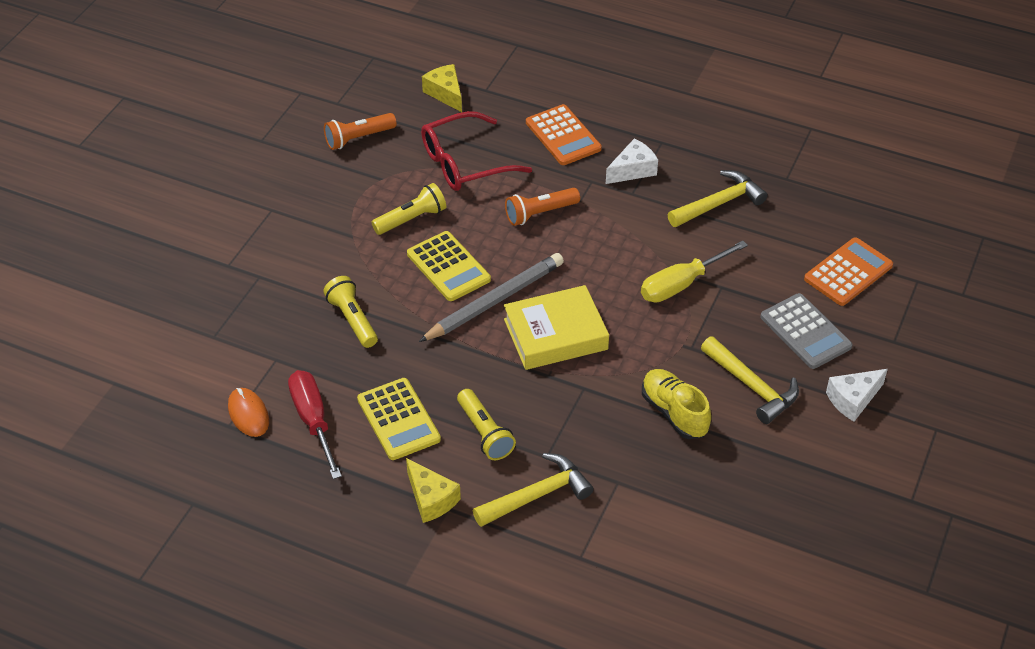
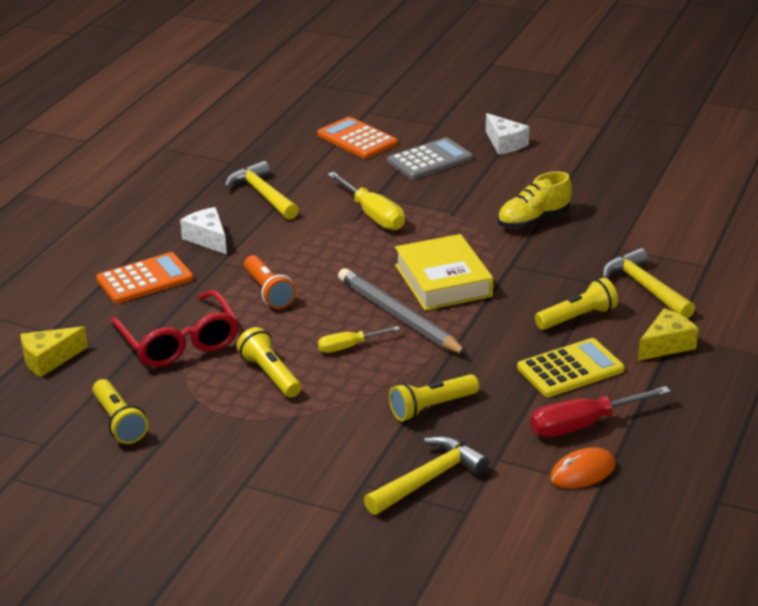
camera: 90 degrees left, 15 degrees down
(358, 138) = (119, 422): orange flashlight -> yellow flashlight
(448, 267) = (348, 347): yellow calculator -> yellow screwdriver
(752, 386) = (497, 185): yellow hammer -> yellow hammer (429, 479)

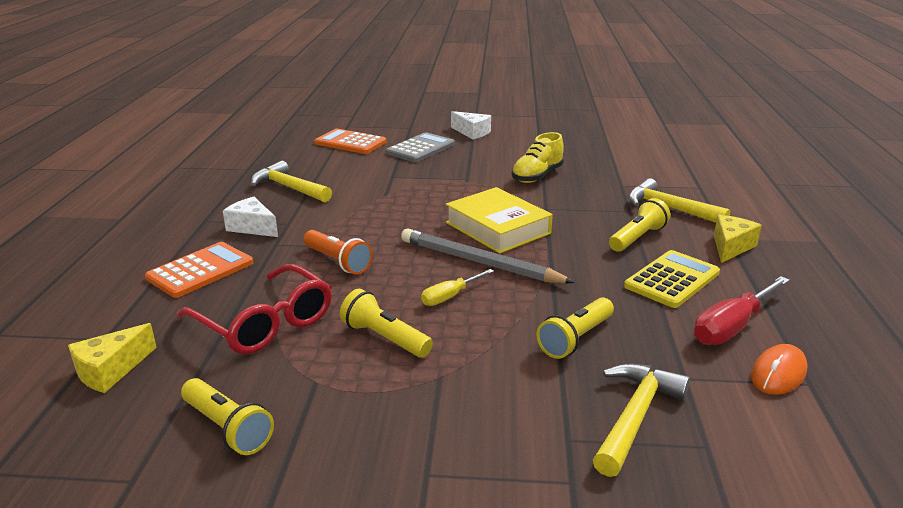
camera: 20 degrees left, 5 degrees down
(373, 215) = (400, 190): yellow screwdriver -> none

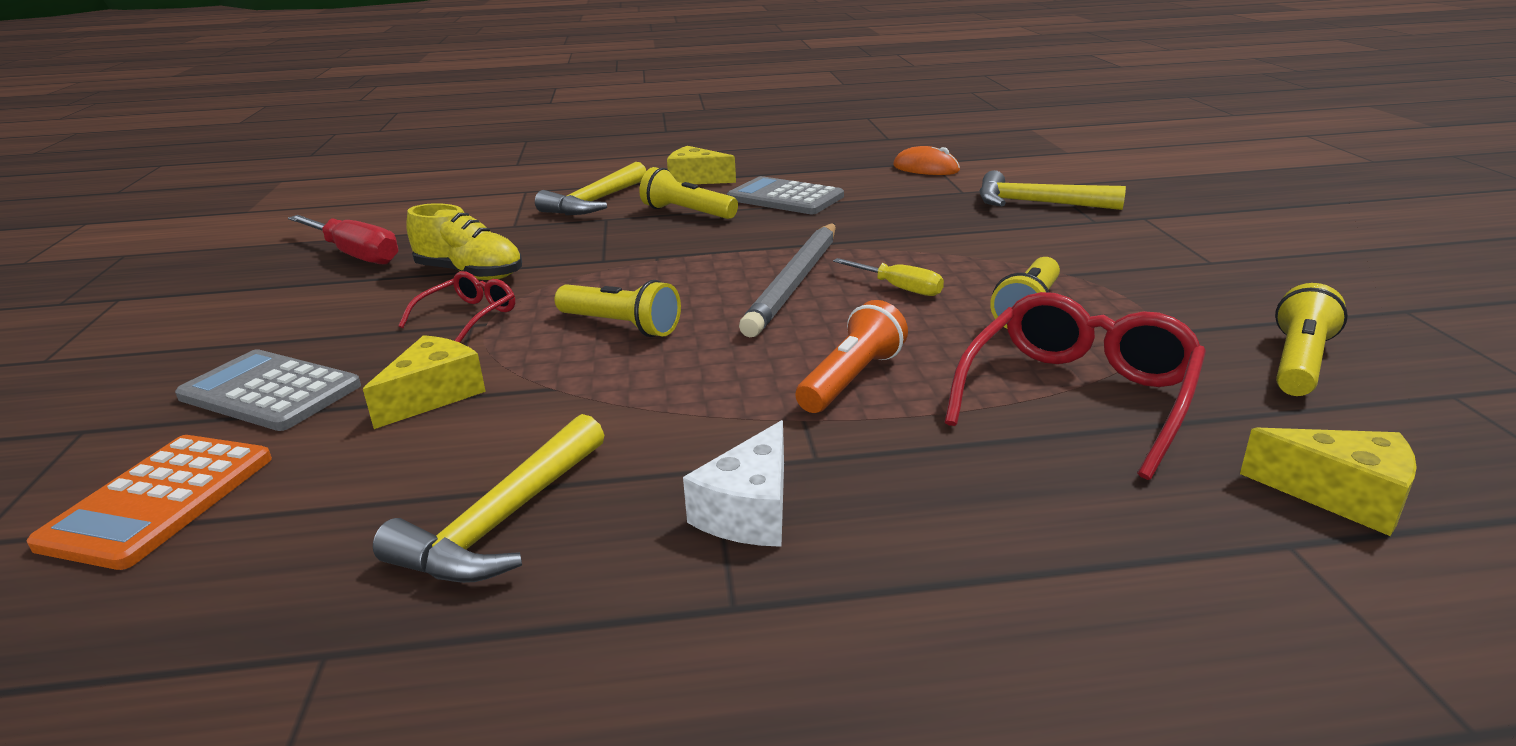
camera: 100 degrees left, 0 degrees up
(200, 270) = (977, 517): orange calculator -> none
(395, 174) = (434, 395): none -> yellow cheese
(472, 132) = (188, 349): white cheese -> none
(476, 177) = (468, 317): none -> red glasses
(497, 228) = (680, 282): yellow book -> none
(575, 339) = (937, 227): yellow flashlight -> yellow flashlight (621, 326)
(672, 280) = (785, 198): yellow calculator -> grey calculator
(731, 327) = (864, 179): red screwdriver -> red screwdriver (356, 255)

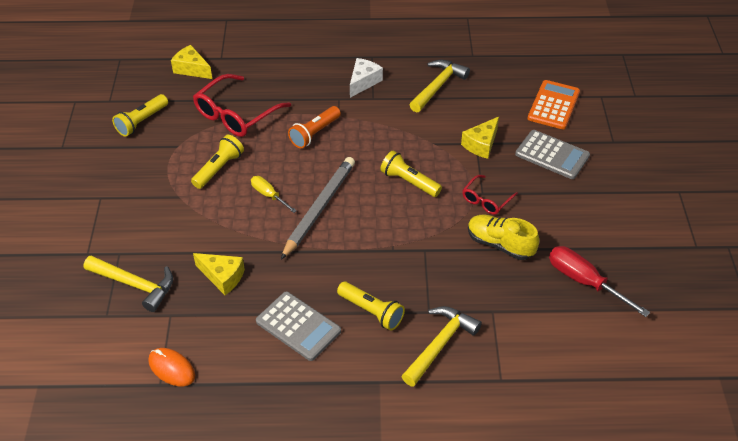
camera: 175 degrees left, 20 degrees up
(696, 179) = (361, 380): yellow cheese -> yellow cheese (222, 277)

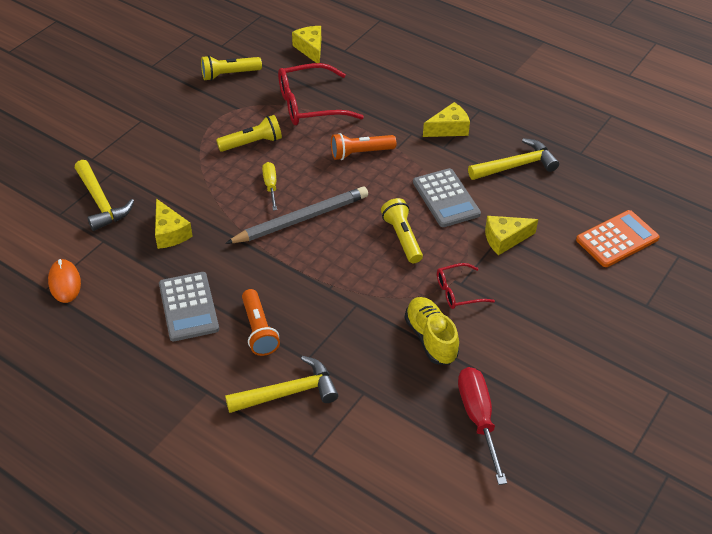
camera: 35 degrees right, 0 degrees up
(363, 82) = (449, 129): white cheese -> yellow cheese
(371, 312) = (258, 330): yellow flashlight -> orange flashlight
(552, 155) = (566, 285): grey calculator -> grey calculator (446, 198)

